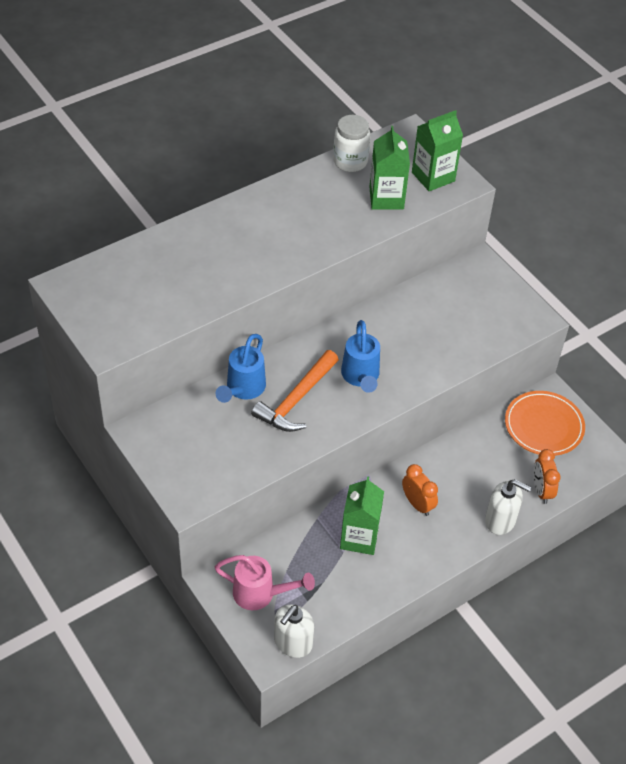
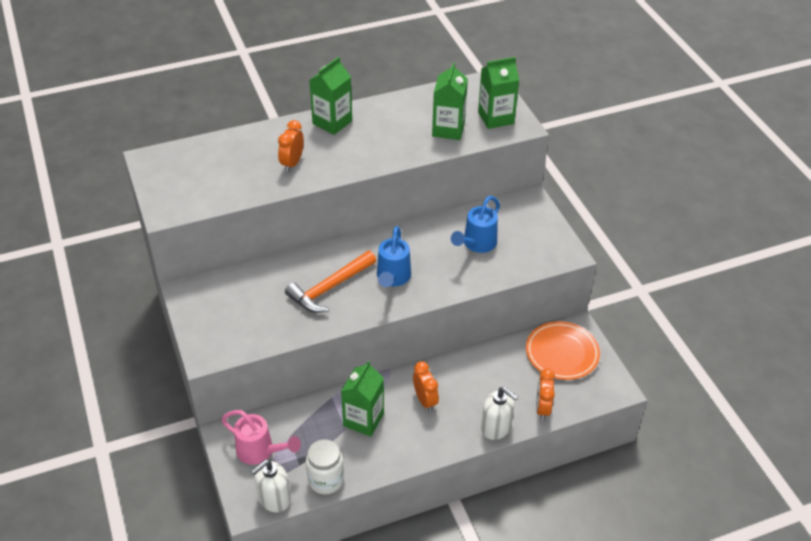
camera: 15 degrees right, 5 degrees down
(228, 265) = (292, 163): none -> orange clock
(243, 390) = (286, 273): blue watering can -> blue watering can (476, 244)
(255, 208) = (332, 122): none -> green carton
(350, 161) = (427, 97): white jar -> white jar (326, 480)

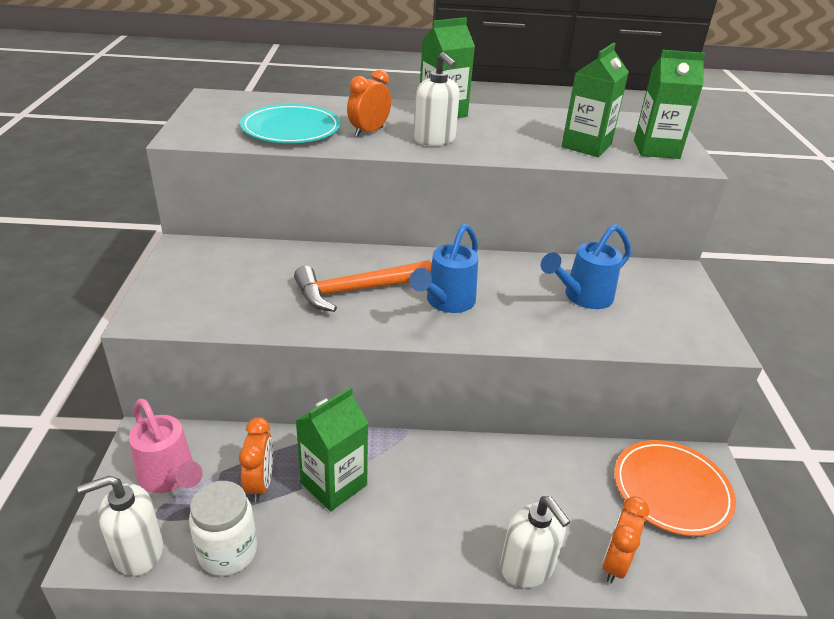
camera: 20 degrees right, 10 degrees down
(235, 179) = (291, 129): none -> turquoise plate
(343, 157) = (434, 139): none -> white soap dispenser
(425, 400) = (435, 488): orange clock -> orange clock (260, 484)

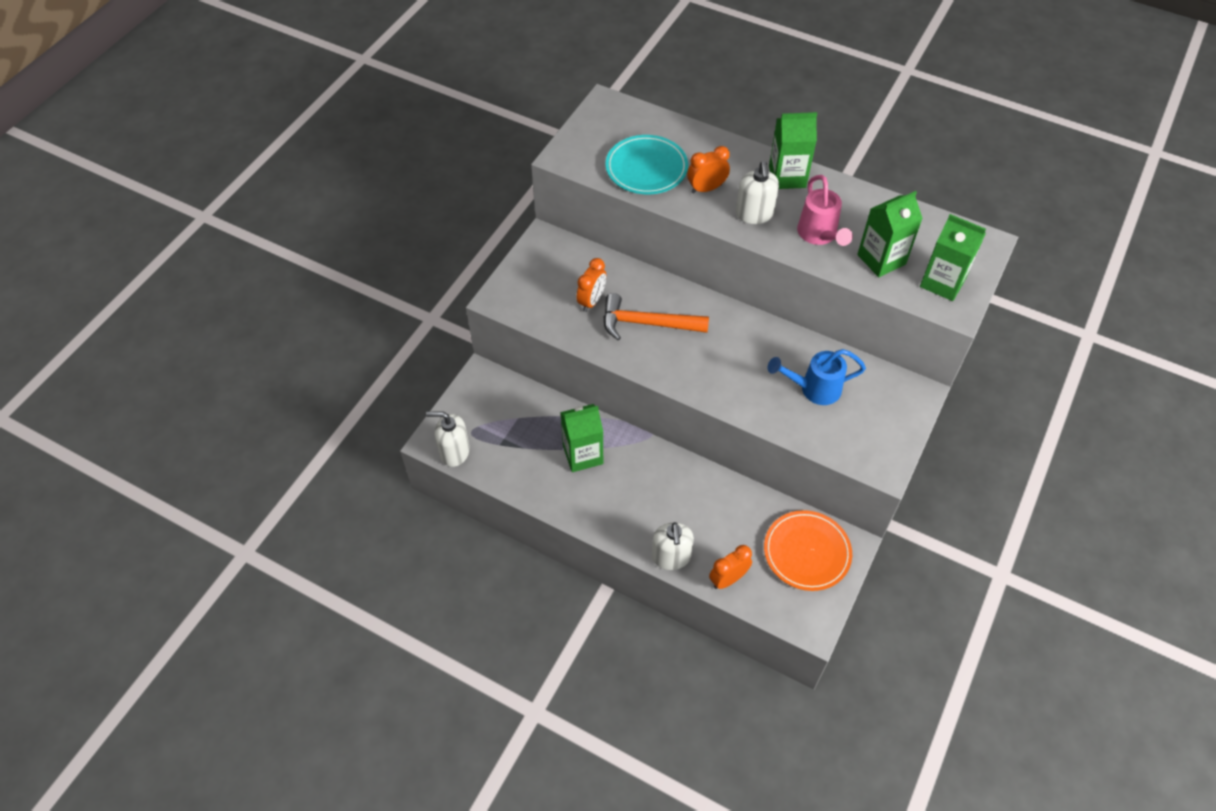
camera: 30 degrees right, 20 degrees up
(170, 478) = (487, 410): pink watering can -> pink watering can (819, 236)
(228, 552) = (502, 473): white jar -> none
(260, 484) = (538, 436): orange clock -> orange clock (591, 301)
(446, 303) = (704, 357): blue watering can -> none

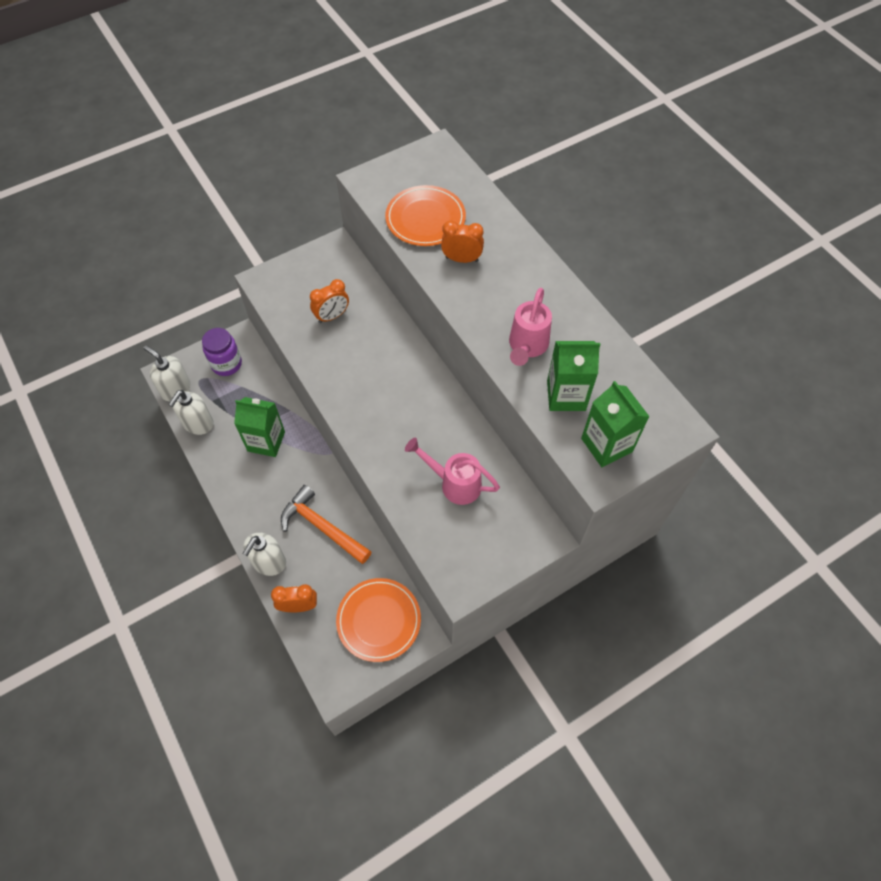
camera: 30 degrees right, 5 degrees up
(487, 405) = (226, 364): none -> purple jar
(646, 168) = (425, 219): turquoise plate -> orange plate
(646, 323) = (360, 356): orange hammer -> orange hammer (322, 527)
(754, 214) = (484, 301): white soap dispenser -> white soap dispenser (198, 423)
(787, 176) = (542, 280): green carton -> none
(813, 389) = (454, 483): blue watering can -> pink watering can

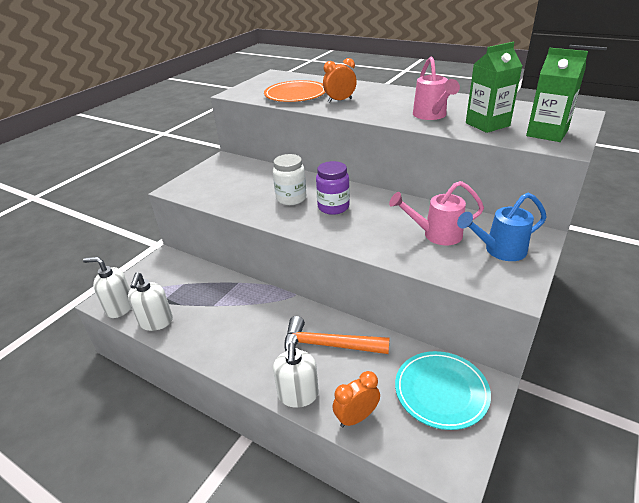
camera: 25 degrees left, 25 degrees down
(226, 364) = (160, 275): purple jar -> purple jar (333, 207)
(266, 441) = (231, 309): green carton -> none
(332, 316) = (249, 188): orange clock -> none
(361, 356) = (291, 198): none -> white jar
(379, 620) = (441, 391): orange plate -> turquoise plate
(491, 534) = (499, 251): none -> blue watering can

